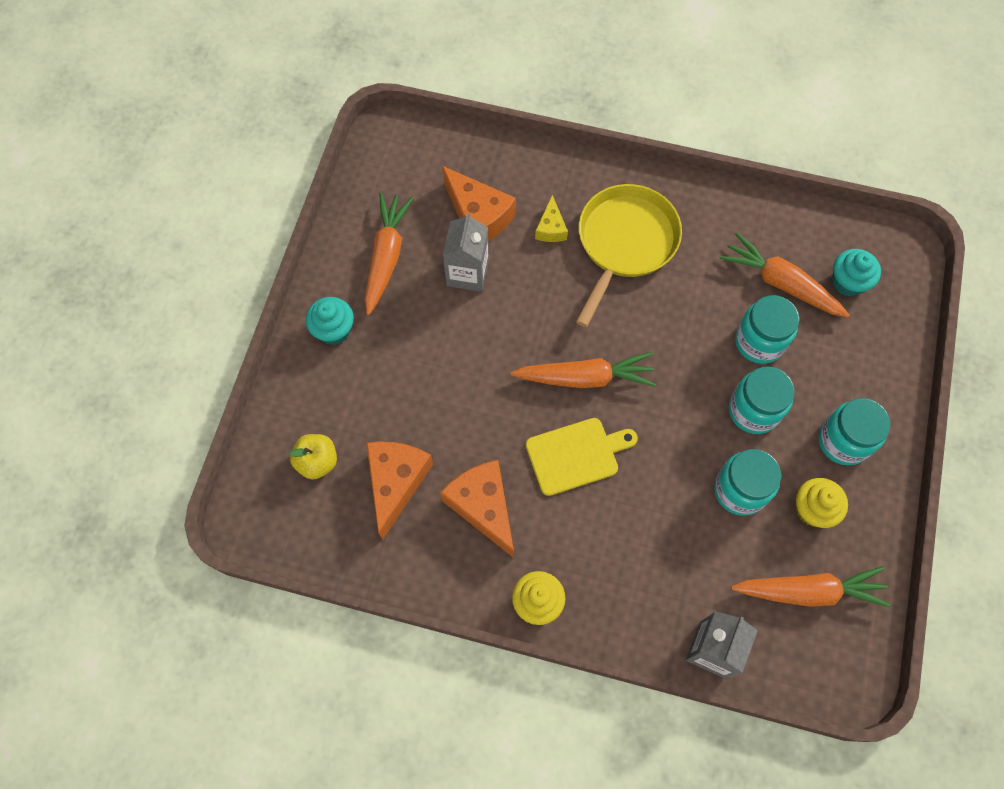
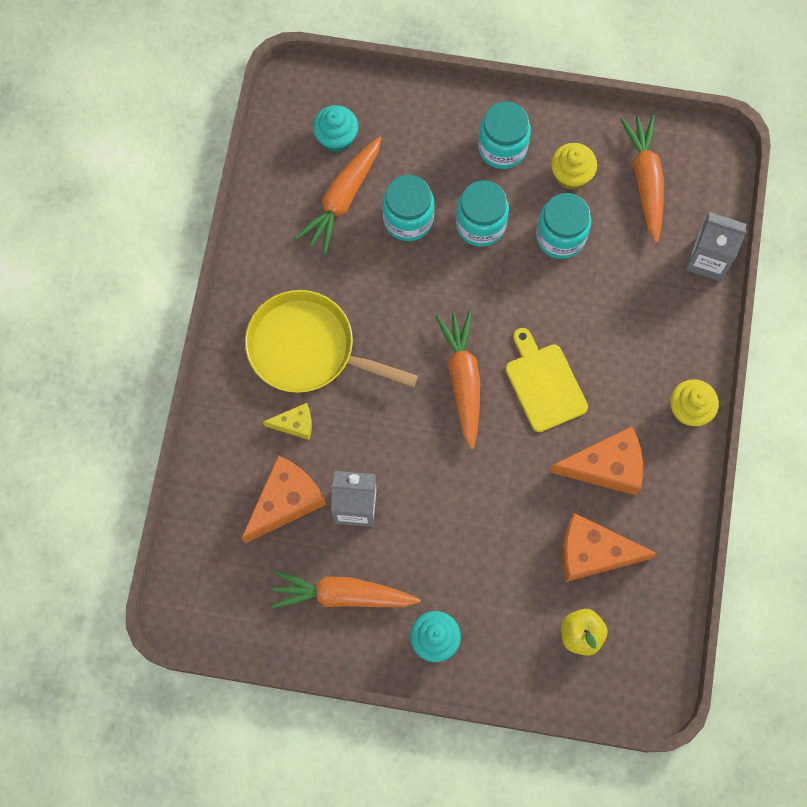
camera: 95 degrees left, 5 degrees up
(483, 506) = (606, 466): orange cheese -> orange cheese turned 150 degrees counterclockwise

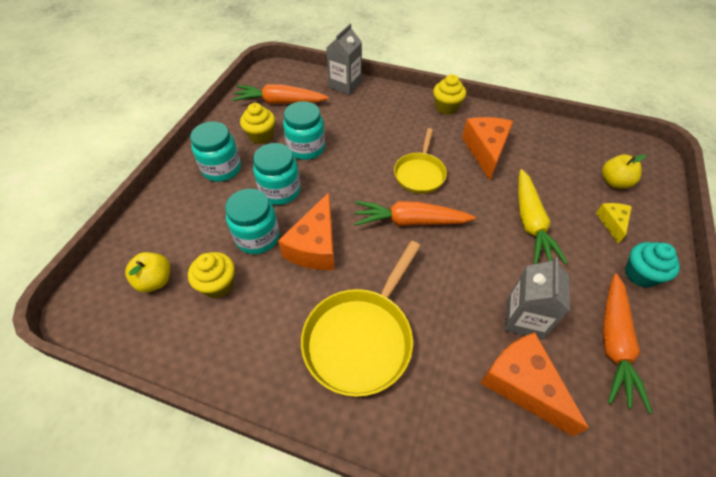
camera: 80 degrees left, 20 degrees down
(295, 424) = (439, 362): yellow cheese -> yellow cheese (612, 223)
(336, 138) = (155, 281): turquoise cupcake -> yellow apple
(342, 199) = (218, 284): orange carrot -> yellow cupcake
(488, 520) = (530, 223): none -> yellow carrot
(544, 384) = (420, 173): yellow cutting board -> yellow pan
(593, 553) = (551, 167): orange cheese -> orange cheese (315, 246)

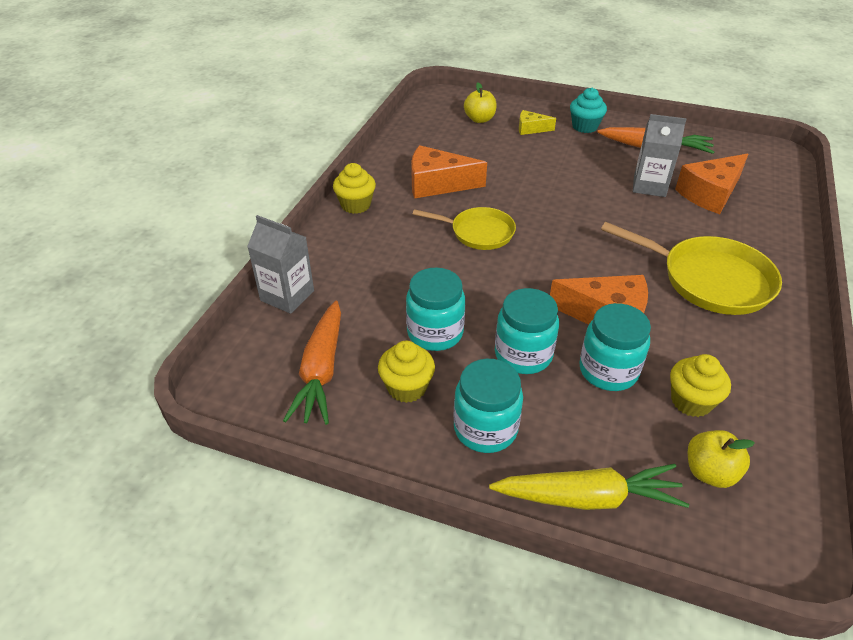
camera: 90 degrees left, 10 degrees down
(410, 221) = (553, 243): orange carrot -> none
(530, 223) = (539, 169): yellow carrot -> yellow carrot (588, 497)

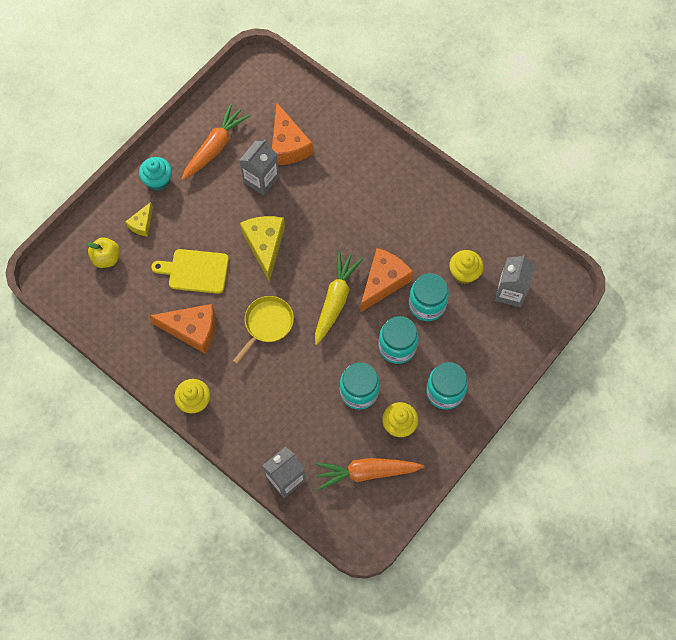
camera: 70 degrees left, 25 degrees up
(321, 371) = (366, 472): orange carrot -> orange carrot turned 150 degrees clockwise
(437, 184) = (192, 330): orange cheese -> orange cheese turned 105 degrees counterclockwise
(505, 170) = (195, 271): none -> yellow cutting board
(573, 207) = (265, 245): none -> yellow cheese
(588, 497) = (505, 359): yellow carrot -> yellow carrot (335, 300)
(709, 280) = (374, 203): yellow pan -> none
(709, 472) = (510, 292): yellow apple -> grey carton

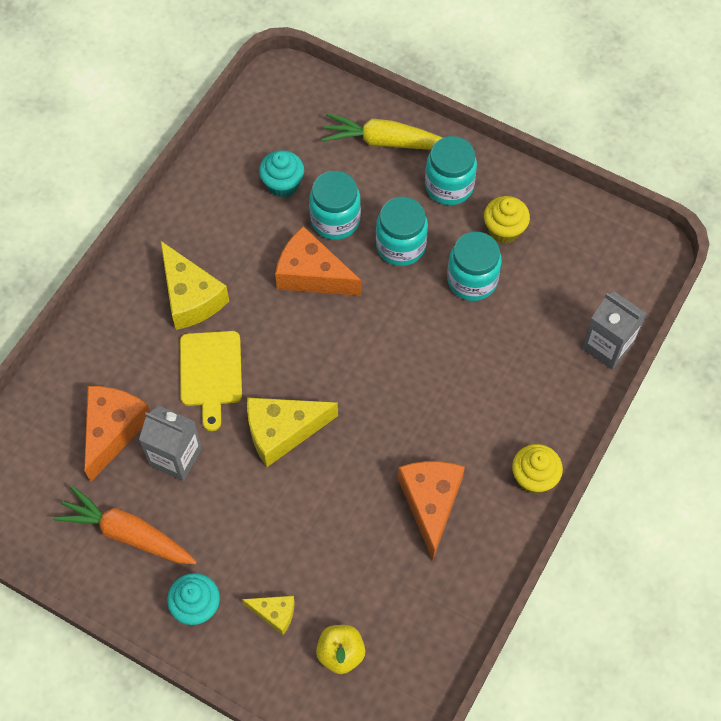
camera: 100 degrees left, 5 degrees down
(195, 271) = (339, 518): yellow cutting board -> yellow cutting board (211, 373)
(267, 324) = (401, 406): yellow pan -> none
(288, 145) = (113, 430): orange cheese -> orange cheese turned 45 degrees counterclockwise
(335, 300) = (349, 328): yellow carrot -> yellow carrot (385, 141)
(366, 472) = (574, 256): orange carrot -> none
(379, 201) = (191, 297): none -> yellow cheese
(464, 273) = (283, 184): yellow cupcake -> turquoise cupcake
(510, 292) = (300, 132): grey carton -> none

